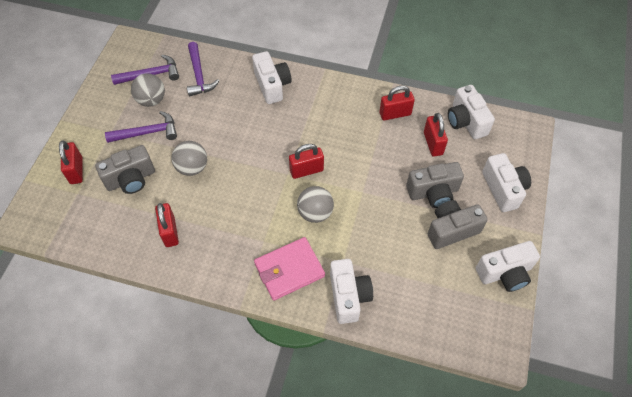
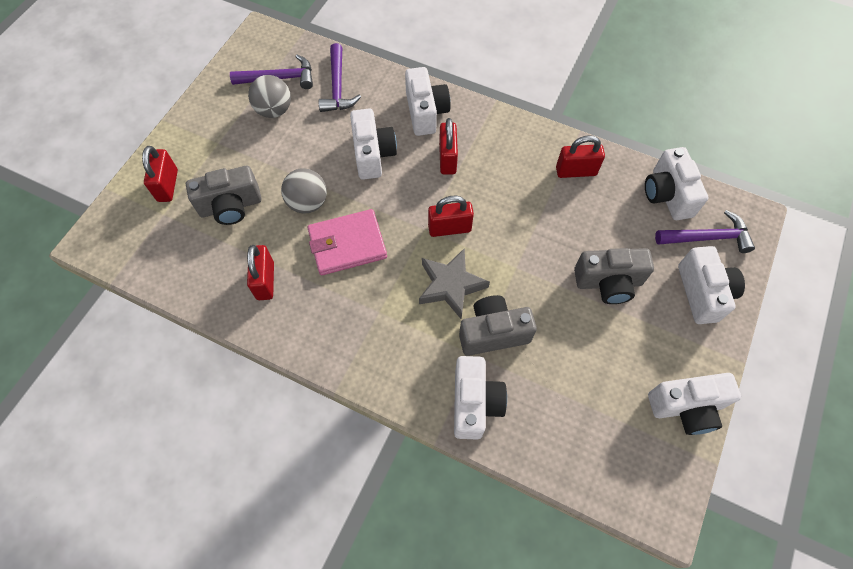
camera: 10 degrees right, 5 degrees up
(147, 132) = (261, 150): purple hammer -> purple hammer (707, 237)
(236, 123) = (373, 154): none -> white camera
(289, 270) = (405, 355): pink wallet -> pink wallet (347, 244)
(315, 213) = (451, 285): grey ball -> grey star
(433, 143) = (618, 217): red padlock -> red padlock (447, 159)
(451, 230) = (624, 337): grey camera -> grey camera (493, 333)

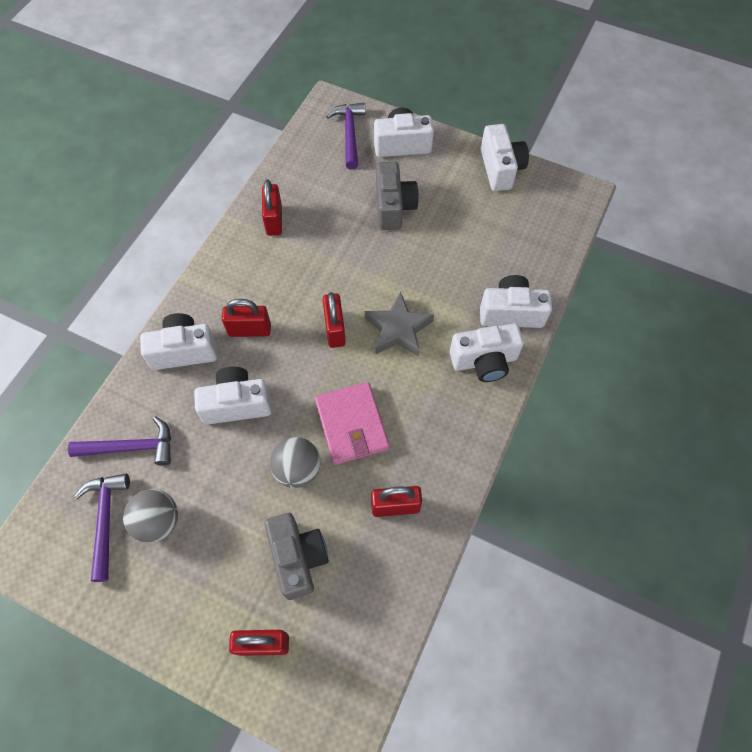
camera: 90 degrees left, 0 degrees up
(493, 333) = (445, 296): grey camera -> none
(667, 195) = (305, 155): white camera -> white camera (484, 361)

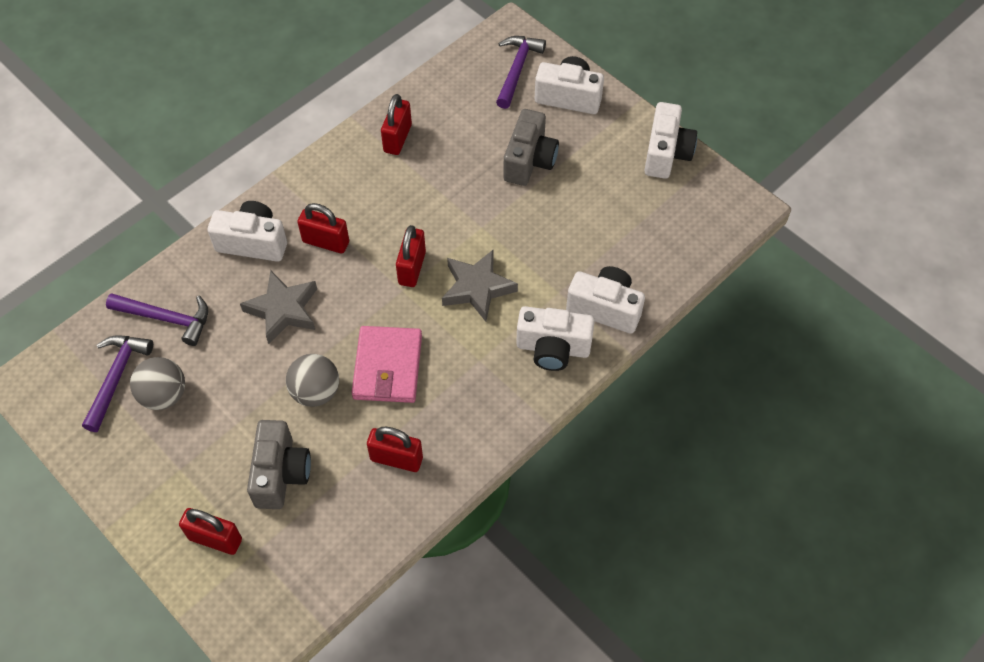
camera: 20 degrees right, 5 degrees down
(237, 404) = (283, 310): white camera -> grey star

